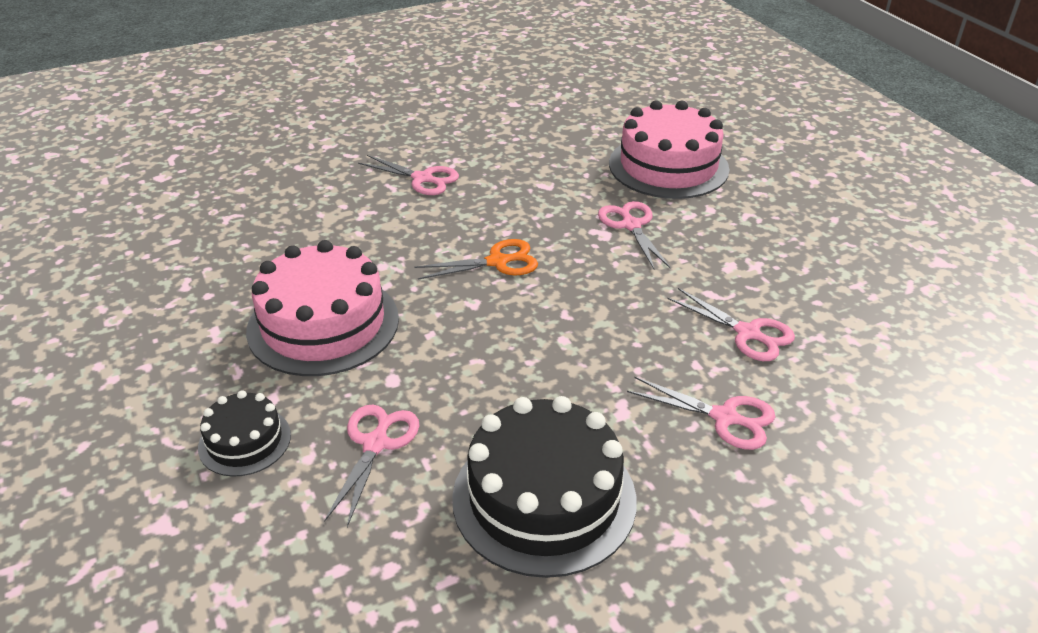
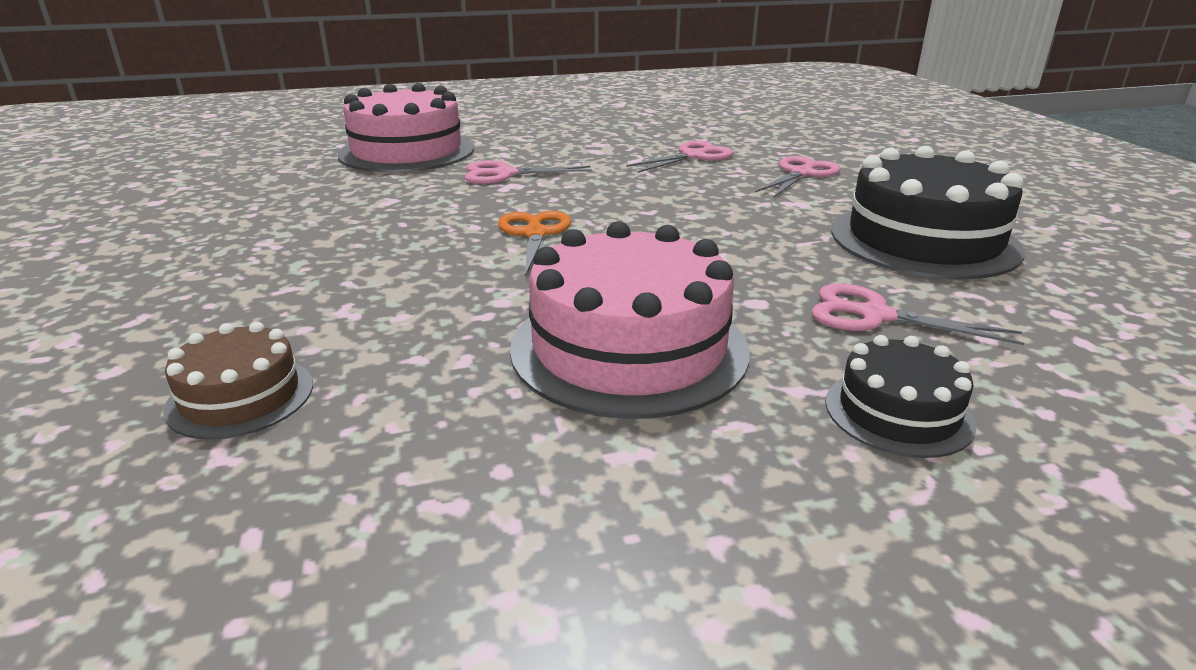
camera: 80 degrees left, 10 degrees down
(275, 208) = (240, 396): none -> brown cake
(423, 179) = (290, 266): pink scissors -> none

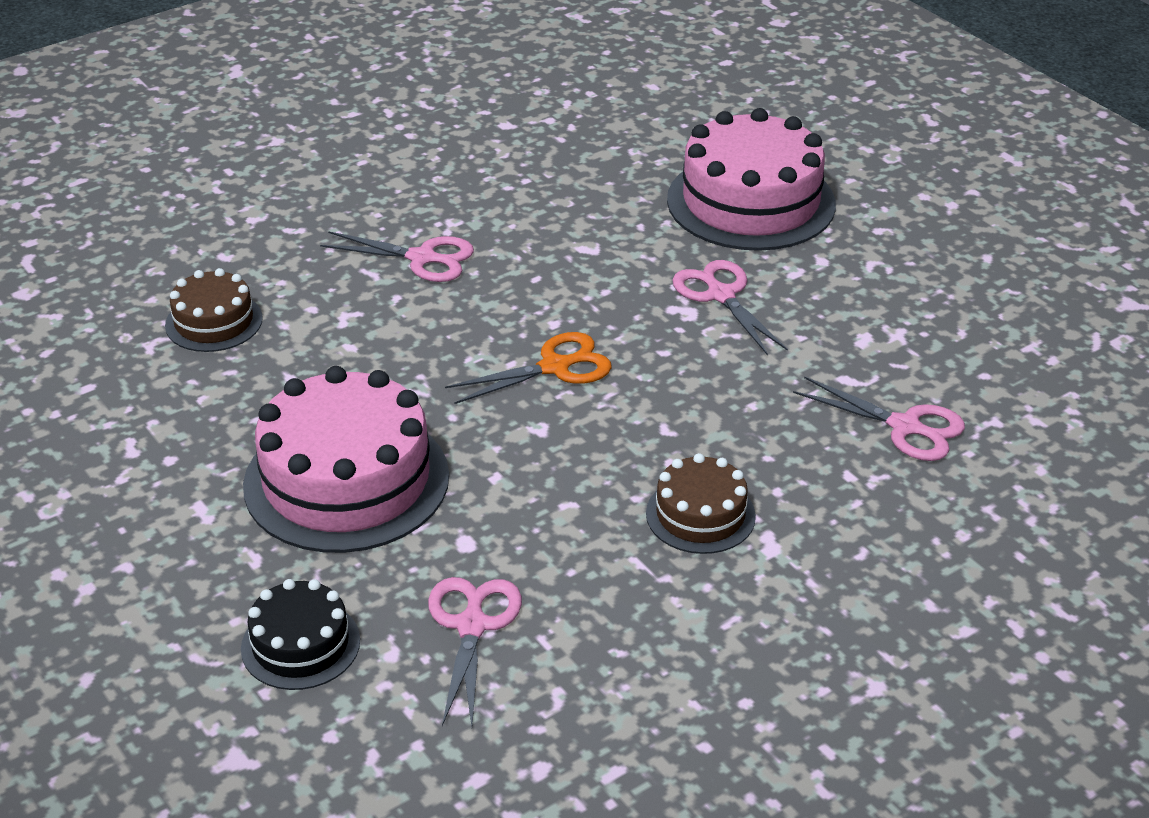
camera: 70 degrees right, 10 degrees up
(756, 216) = (700, 515): none -> brown cake
(801, 173) = (898, 537): pink scissors -> pink scissors (422, 258)
(924, 240) = (702, 663): black cake -> none

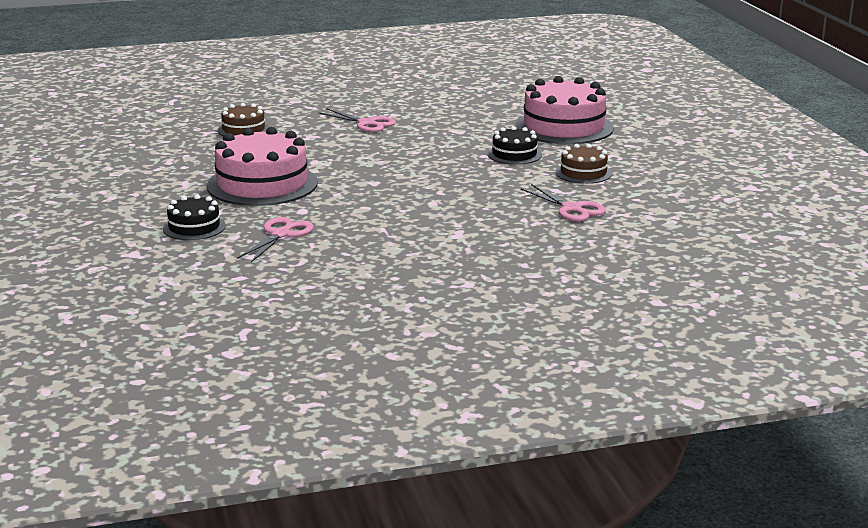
camera: 20 degrees right, 15 degrees down
(555, 367) = (401, 165): orange scissors -> none
(700, 515) = (430, 220): brown cake -> brown cake (583, 173)
(720, 295) = (514, 154): pink scissors -> black cake

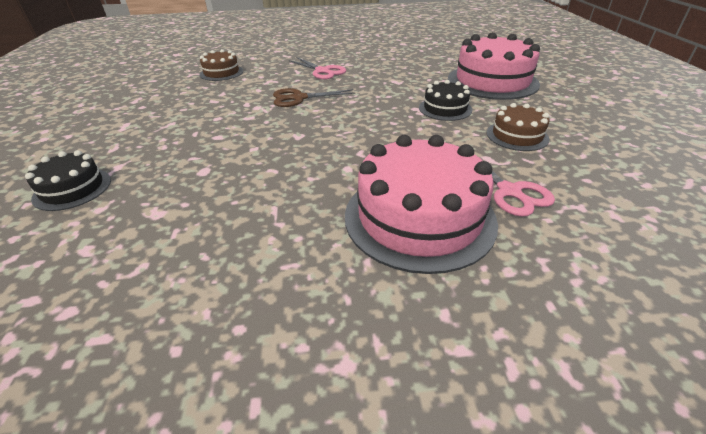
camera: 10 degrees right, 15 degrees up
(262, 184) = (191, 131): pink cake -> pink cake (419, 217)
(281, 234) = (152, 210): pink scissors -> none
(355, 151) = (299, 98): none -> brown scissors

